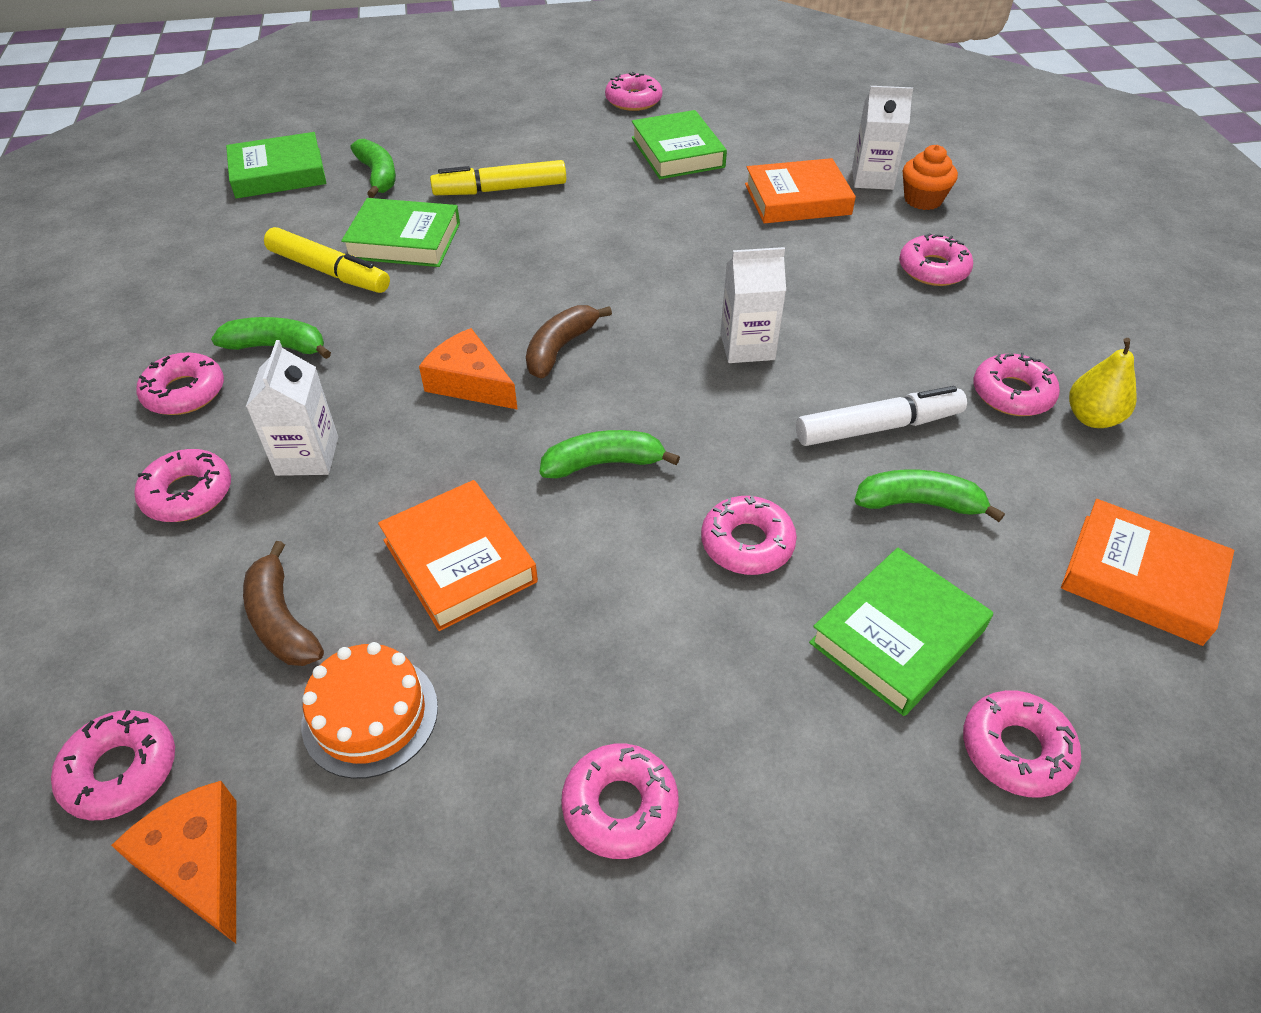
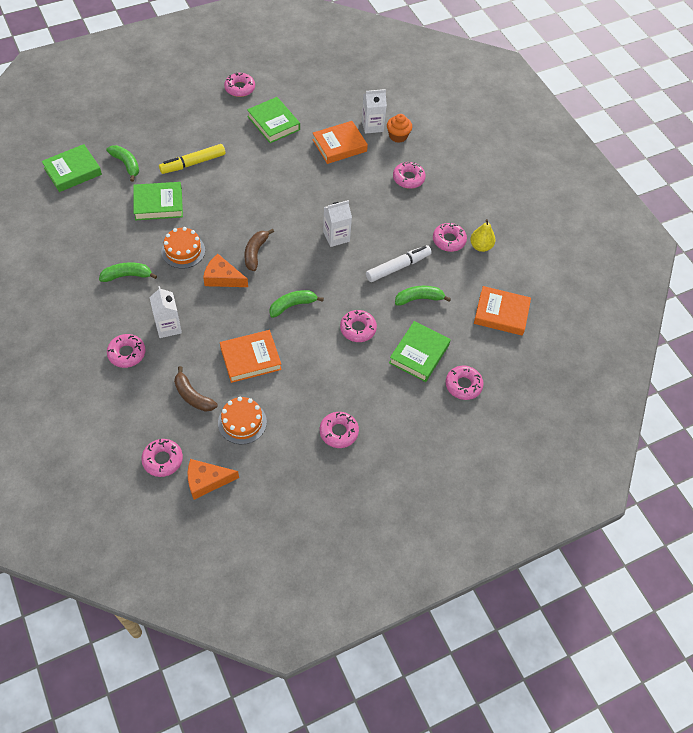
camera: 20 degrees left, 10 degrees up
(184, 392) = (97, 307): pink donut -> none
(199, 864) = (206, 481): orange cheese -> orange cheese turned 45 degrees counterclockwise
(329, 271) = (130, 229): yellow marker -> none
(412, 322) = (183, 251): none -> orange cake
(459, 560) = (250, 358): orange book -> orange book turned 60 degrees counterclockwise

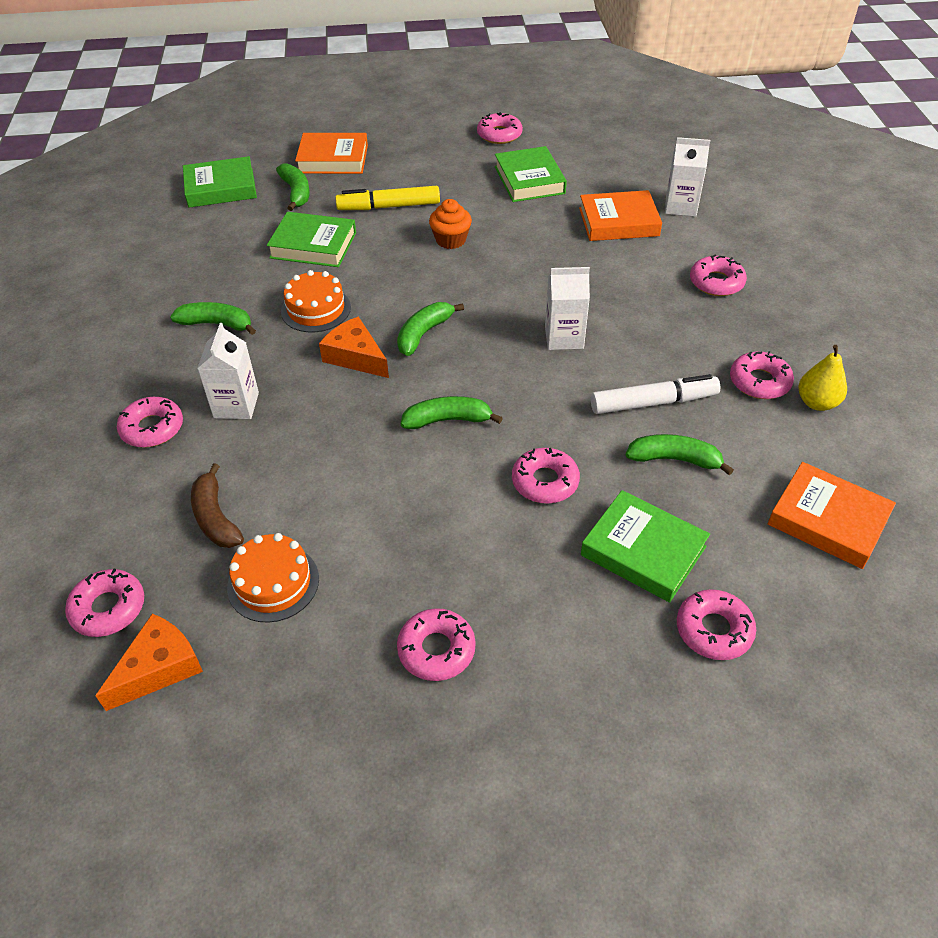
camera: 25 degrees right, 10 degrees down
(206, 481) = (159, 668): orange cheese -> orange cheese turned 120 degrees clockwise
(250, 358) = (340, 483): orange book -> orange book (333, 159)
(255, 253) = (424, 334): brown banana -> green banana
(398, 136) = (718, 225): orange cupcake -> orange cupcake (451, 240)
(419, 354) = (643, 551): green book -> green book turned 75 degrees clockwise

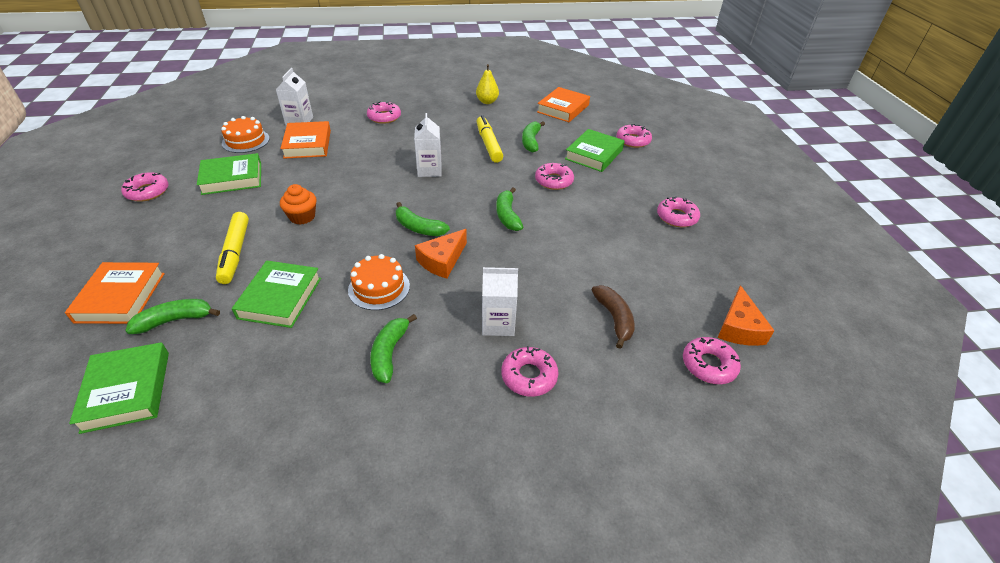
camera: 95 degrees left, 5 degrees down
(159, 668) = (739, 327): orange cheese -> orange cheese turned 120 degrees counterclockwise
(215, 517) = (614, 319): brown banana -> brown banana turned 75 degrees counterclockwise
(273, 583) = (658, 283): orange cake -> orange cake (246, 141)
(653, 403) = (488, 144): white marker -> yellow marker
(759, 382) = (471, 114): pink donut -> none

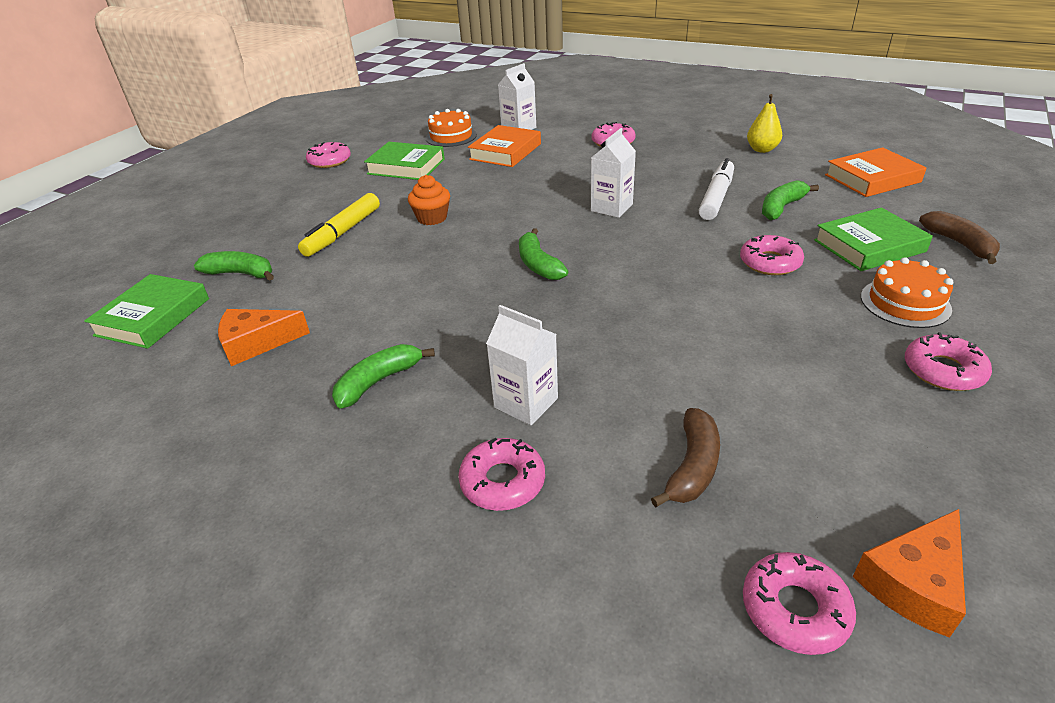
camera: 40 degrees right, 5 degrees down
(121, 297) = (225, 240): orange book -> none
(280, 298) = (337, 286): green book -> none
(379, 288) = (435, 311): orange cake -> orange cake (905, 303)
(442, 260) = (530, 308): orange cheese -> orange cheese (256, 343)
(488, 144) = (716, 197): yellow marker -> white marker
(507, 215) = (661, 284): green banana -> none
(633, 140) = (959, 244): pink donut -> brown banana

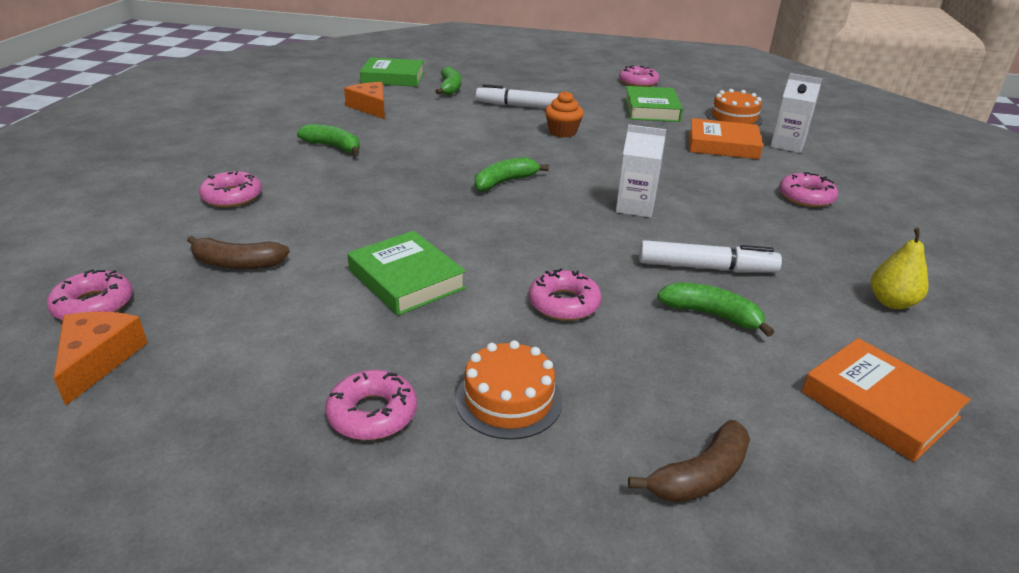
camera: 70 degrees right, 5 degrees down
(343, 232) = (521, 106): yellow marker -> white marker
(526, 403) = (312, 196): white carton -> none
(869, 246) = (644, 382): green book -> green book (406, 279)
(913, 582) = (98, 360): orange cheese -> orange cheese turned 60 degrees clockwise

